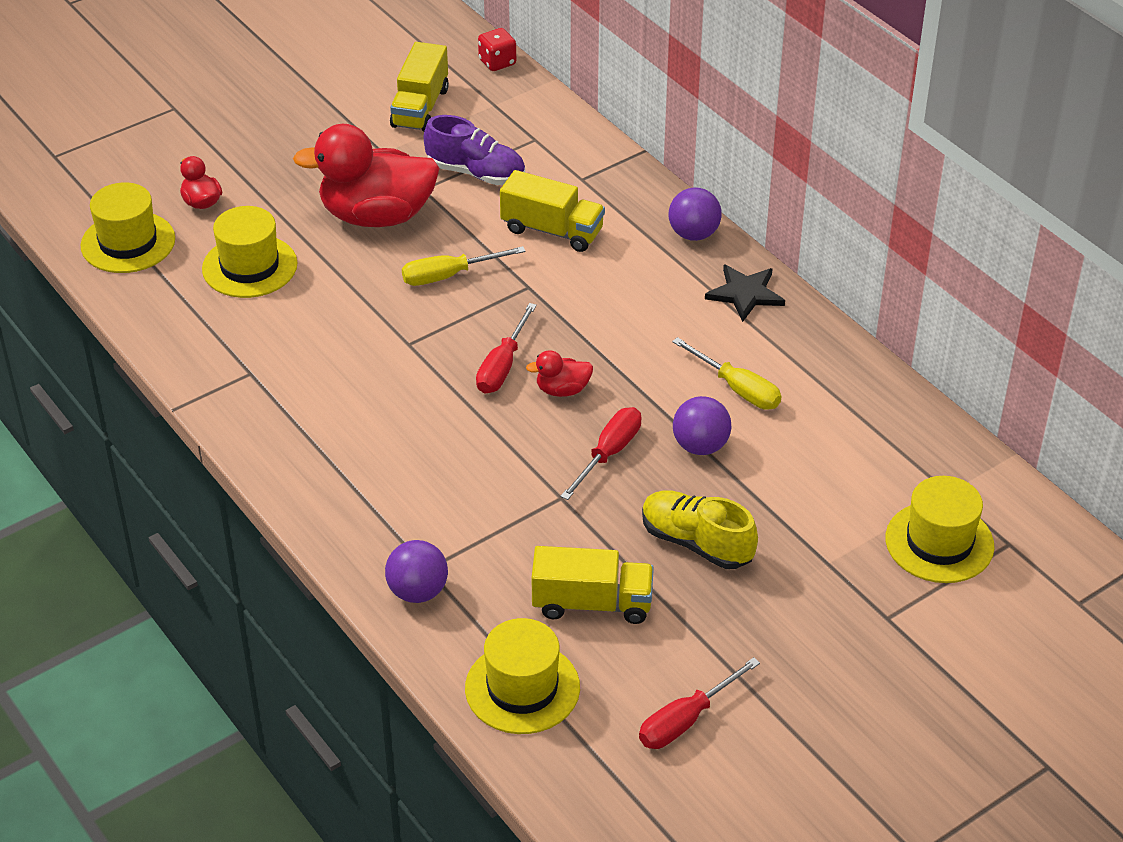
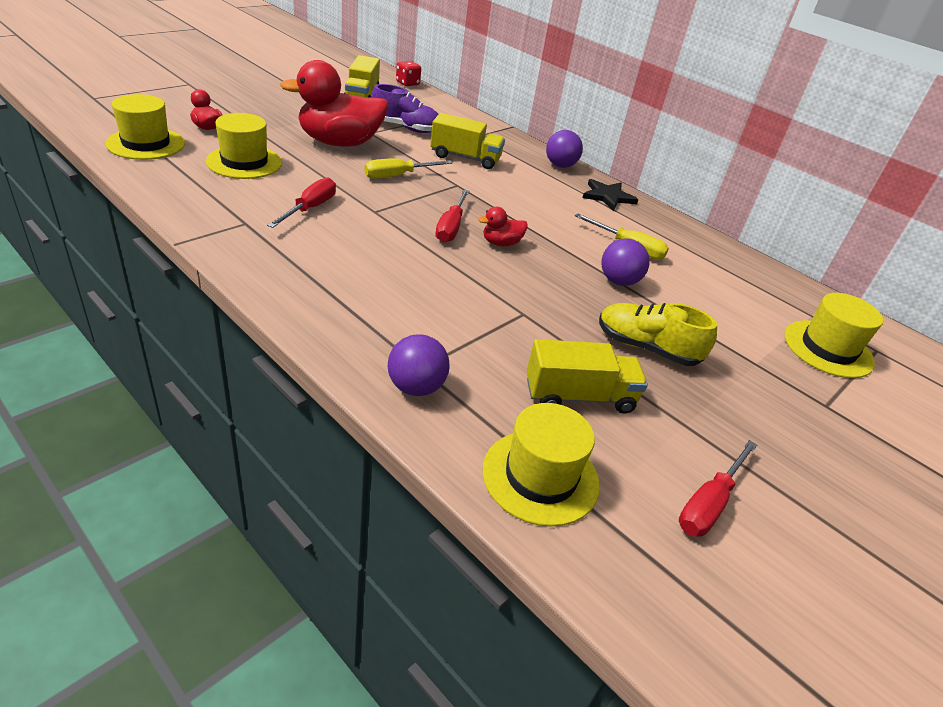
camera: 15 degrees left, 5 degrees down
(608, 454) = (551, 284): red screwdriver -> red screwdriver (310, 208)

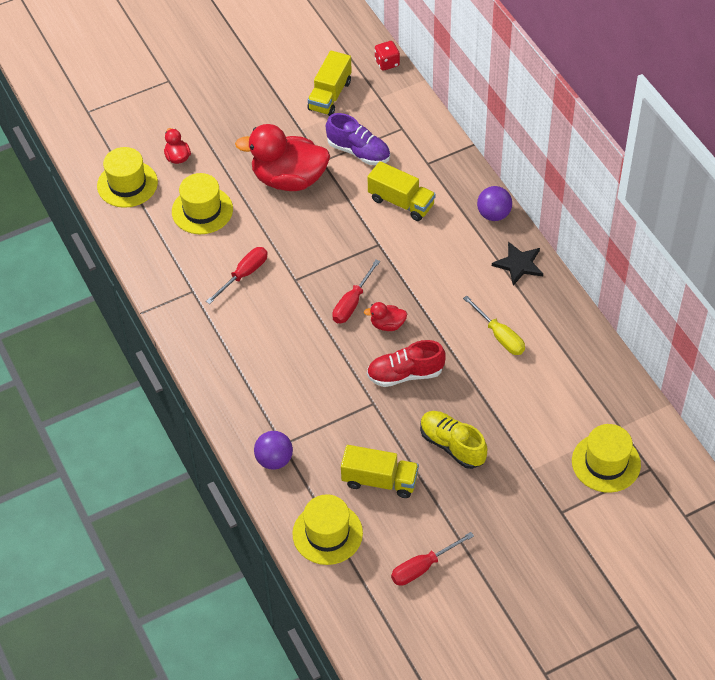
camera: 25 degrees right, 15 degrees up
(398, 176) = (328, 230): yellow screwdriver -> none
(546, 284) = (405, 374): none -> red shoe
(618, 281) = (468, 376): purple ball -> none

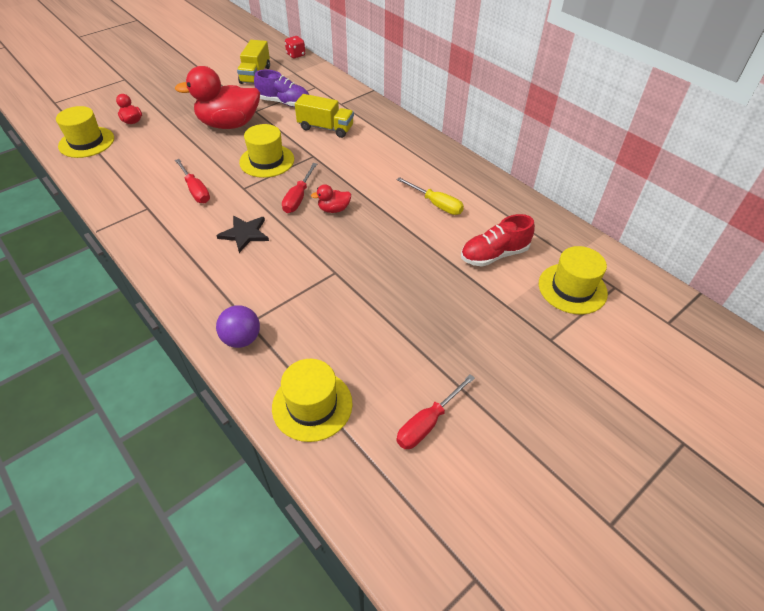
camera: 15 degrees left, 5 degrees down
(202, 210) = (155, 151): yellow hat -> yellow hat (267, 161)
(244, 275) = (195, 190): red screwdriver -> red screwdriver turned 120 degrees clockwise
(379, 480) = (358, 341): yellow truck -> none
(405, 374) = (360, 244): red shoe -> red shoe (494, 255)
(452, 445) = (422, 296): yellow shoe -> none
(493, 214) = (402, 127): purple ball -> none
(518, 264) = (434, 155): black star -> black star (244, 234)

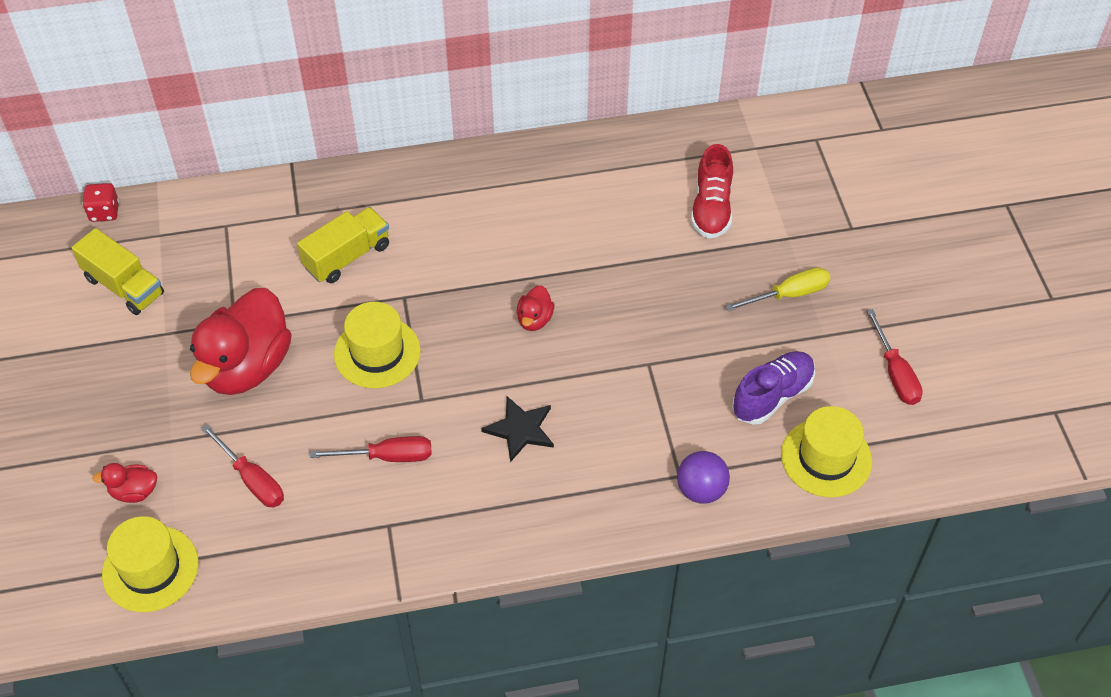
camera: 60 degrees left, 5 degrees up
(284, 103) = (240, 279): purple shoe -> purple shoe (772, 396)
(298, 198) = (485, 347): red screwdriver -> red screwdriver (252, 479)
(436, 204) = (593, 216): yellow screwdriver -> yellow screwdriver (788, 294)
(572, 288) = (798, 172): yellow hat -> none

